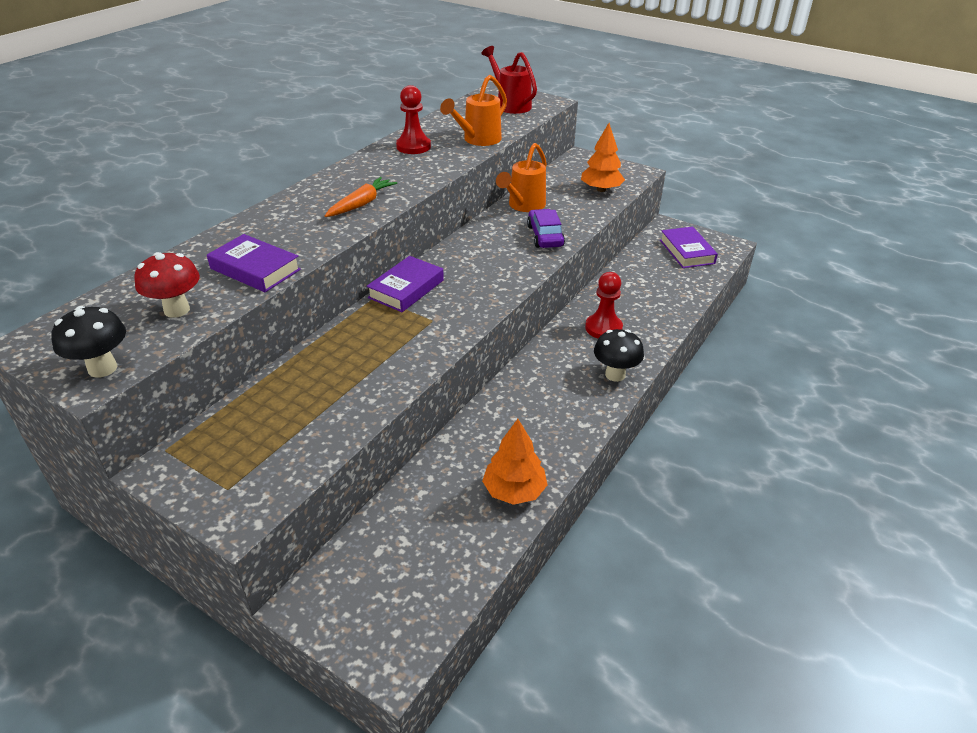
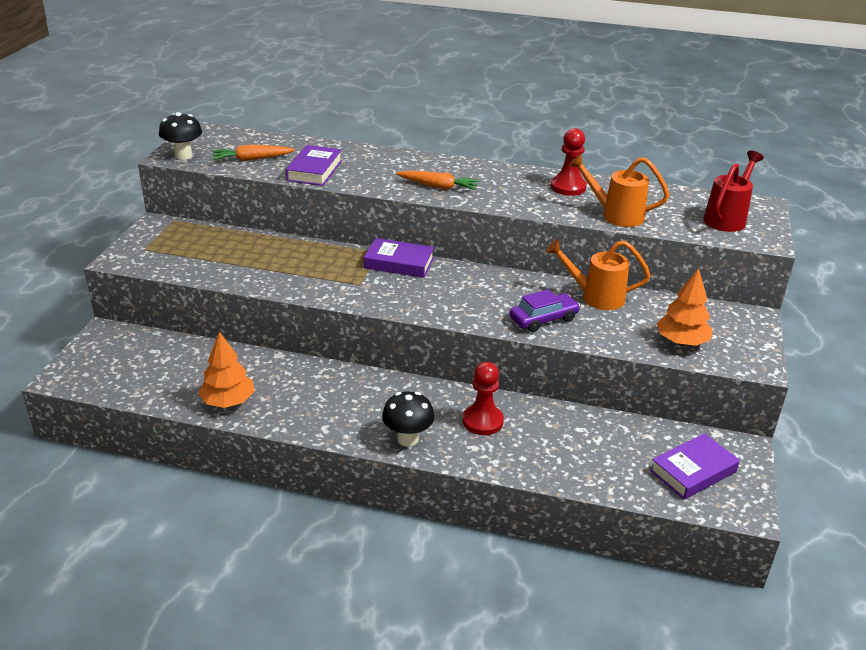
camera: 70 degrees right, 5 degrees down
(177, 310) = (252, 159): red mushroom -> orange carrot

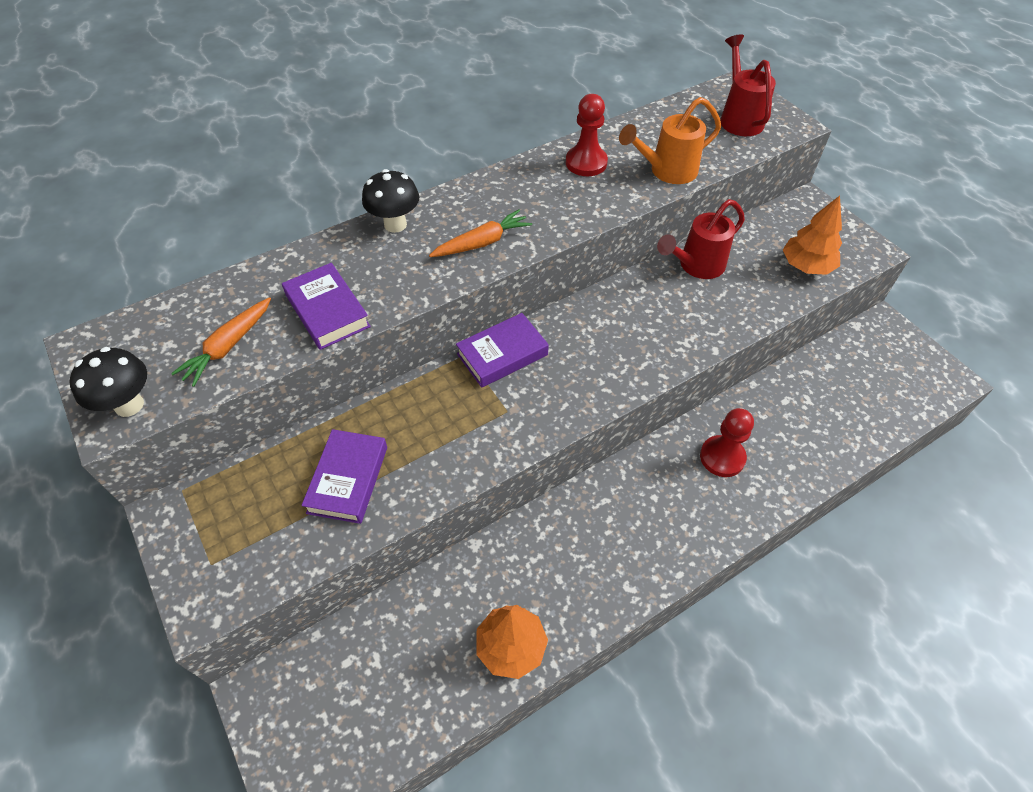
camera: 45 degrees left, 20 degrees up
(407, 439) = (701, 531): black mushroom -> black mushroom (395, 224)
(543, 319) = (697, 323): purple car -> none
(596, 297) = (696, 266): orange watering can -> red watering can
(693, 471) = (888, 374): purple book -> purple book (348, 479)

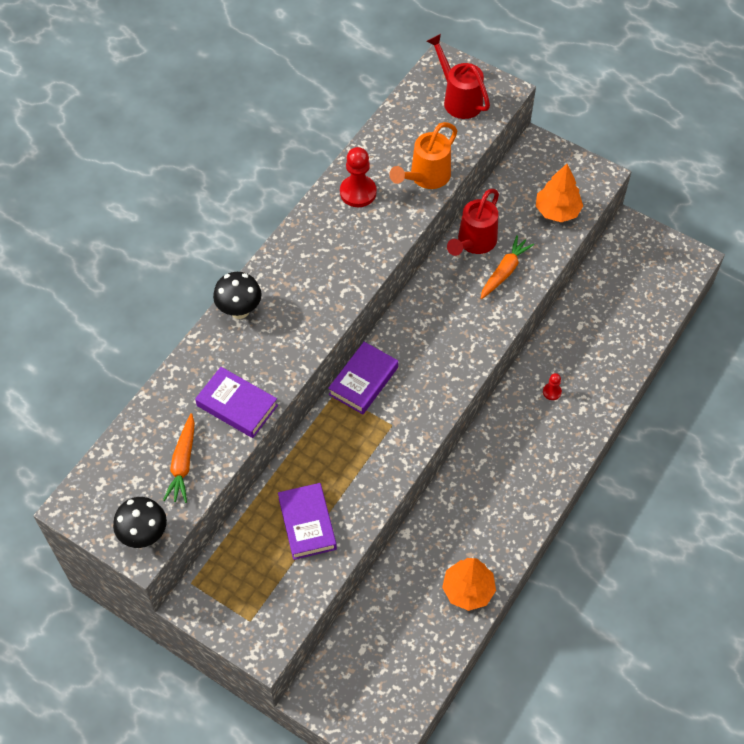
camera: 25 degrees left, 5 degrees up
(482, 243) = (317, 301): orange carrot -> orange carrot (504, 271)
(722, 457) = (552, 392): red pawn -> red pawn, size x0.51

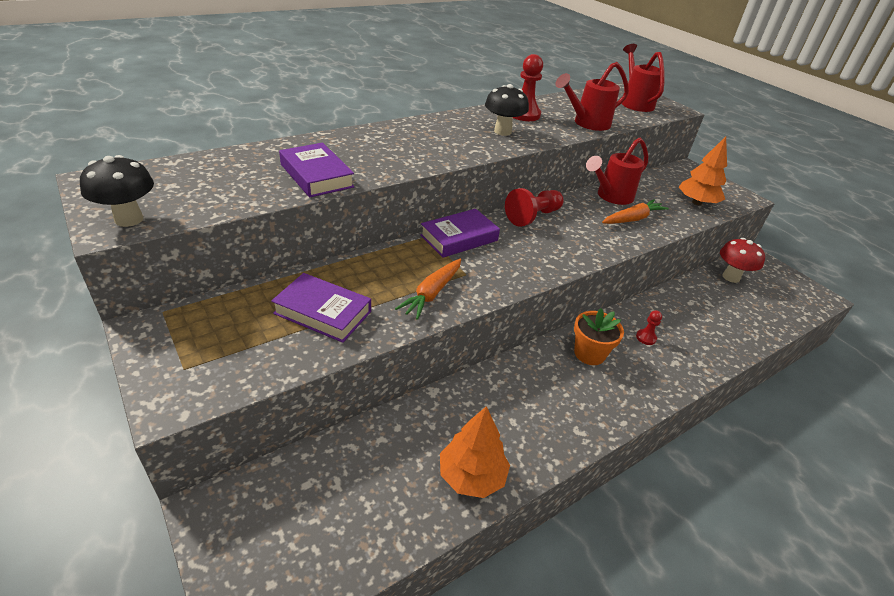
camera: 20 degrees right, 20 degrees down
(183, 463) = (227, 190): orange carrot -> orange carrot (432, 293)
(239, 310) = (374, 133): black mushroom -> black mushroom (502, 131)
(307, 523) = (323, 312): purple book -> purple book turned 75 degrees counterclockwise
(414, 315) = (533, 216): none -> red pawn
(426, 177) = (587, 123): orange watering can -> red watering can
(511, 434) = (589, 354): none -> orange flower pot
(609, 270) = (731, 277): none -> red mushroom

